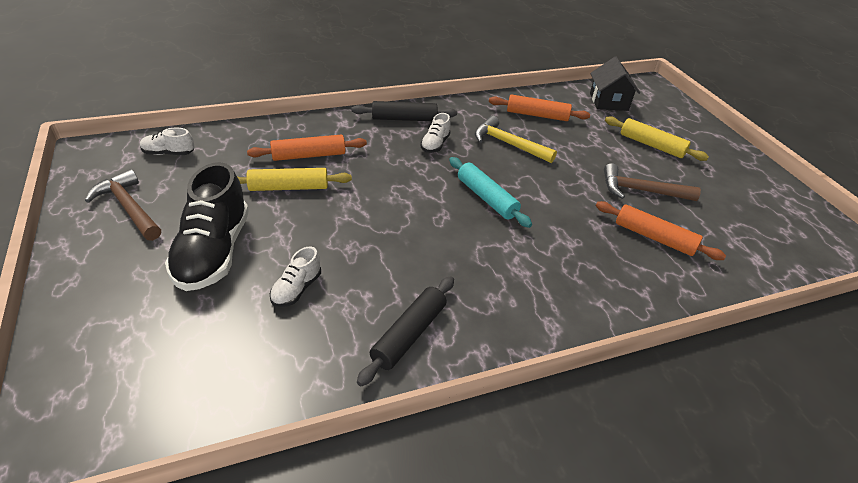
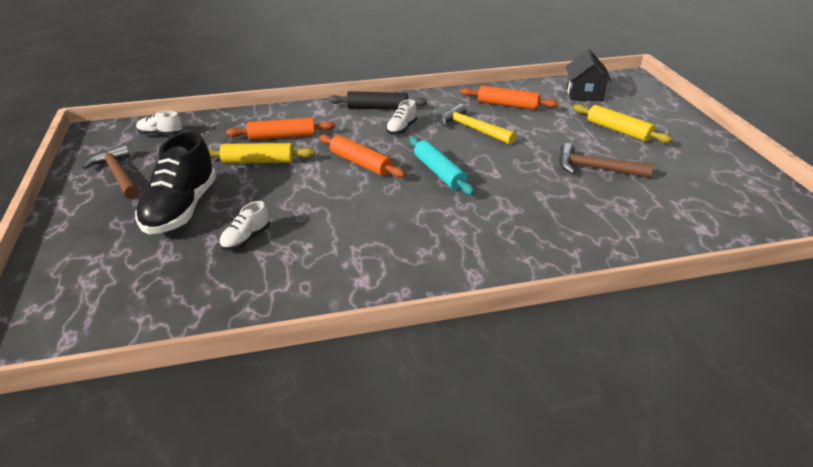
camera: 10 degrees right, 5 degrees down
(409, 334) = (337, 277): black rolling pin -> none
(654, 237) = (597, 208): orange rolling pin -> orange rolling pin (361, 163)

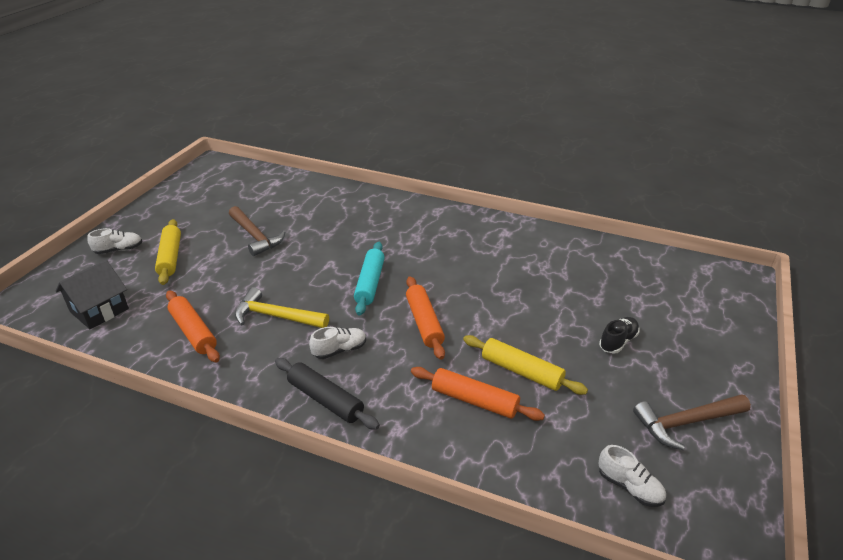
camera: 145 degrees left, 0 degrees up
(118, 174) = (686, 422): brown hammer -> brown hammer turned 75 degrees clockwise
(181, 209) = (618, 341): black shoe -> black shoe, size x0.48
(246, 239) = (569, 289): white shoe -> white shoe (119, 250)
(472, 129) = (276, 316): yellow hammer -> yellow hammer turned 120 degrees clockwise

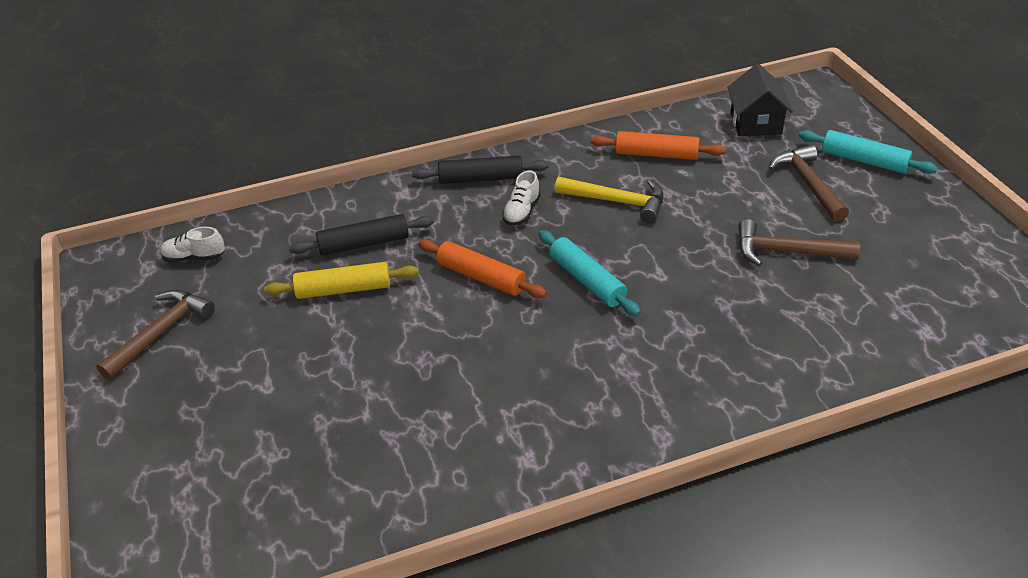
camera: 140 degrees right, 5 degrees up
(119, 250) = (864, 160): white shoe -> turquoise rolling pin
(170, 257) = (808, 184): yellow rolling pin -> brown hammer
(276, 316) = (617, 202): yellow hammer -> yellow hammer turned 45 degrees clockwise
(474, 400) = (364, 244): orange rolling pin -> black rolling pin
(618, 341) = (266, 379): black shoe -> none

